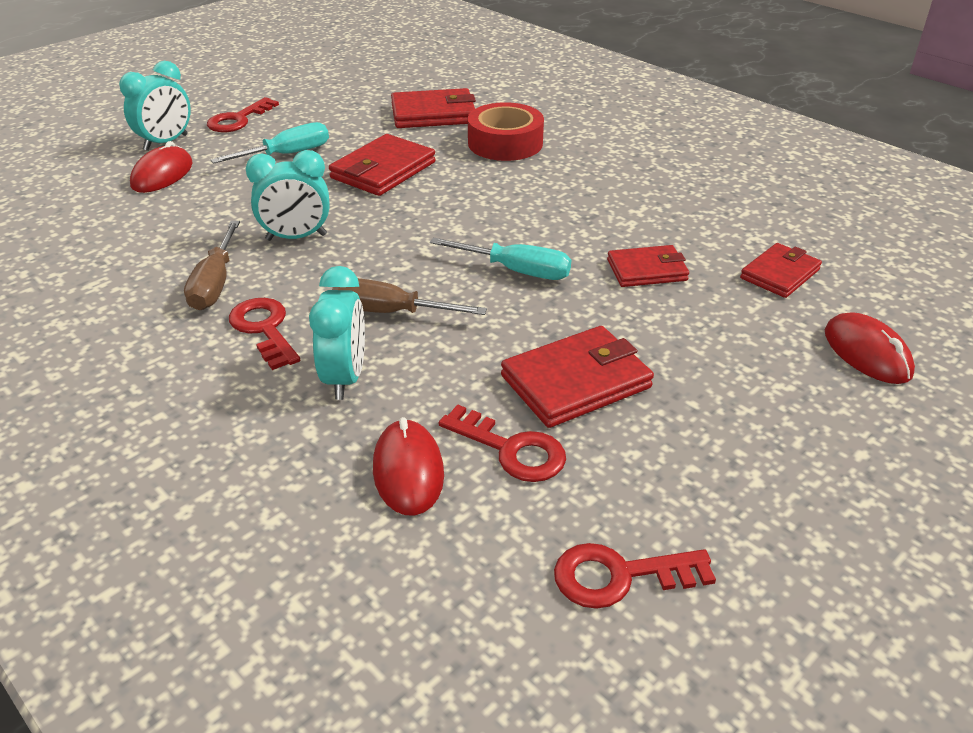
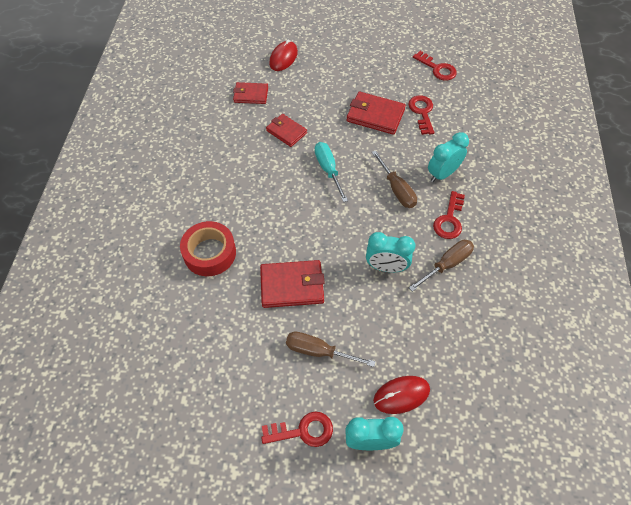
camera: 130 degrees left, 20 degrees up
(287, 154) = (319, 351): turquoise screwdriver -> brown screwdriver
(296, 237) = (386, 267): turquoise clock -> turquoise clock turned 150 degrees clockwise
(408, 471) = (457, 129): red mouse -> none
(433, 114) = (198, 319): red wallet -> none

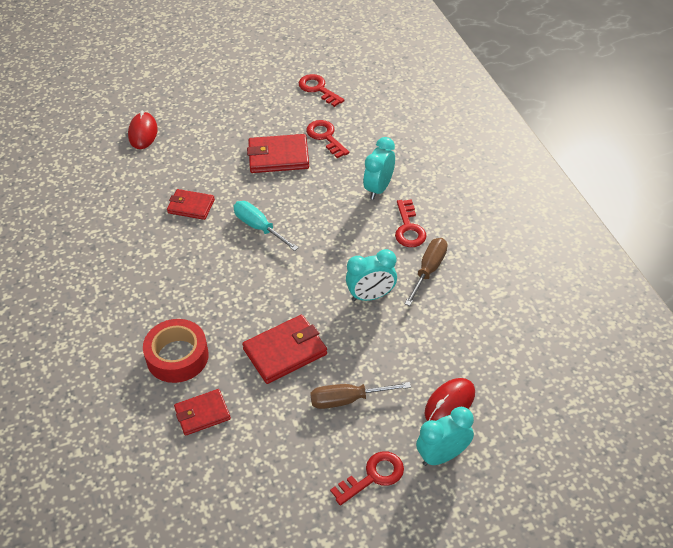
camera: 25 degrees left, 10 degrees down
(251, 95) = (128, 183): red wallet -> red wallet (202, 414)
(396, 189) = (340, 220): brown screwdriver -> none
(437, 69) = (318, 89): red key -> red key turned 150 degrees counterclockwise

